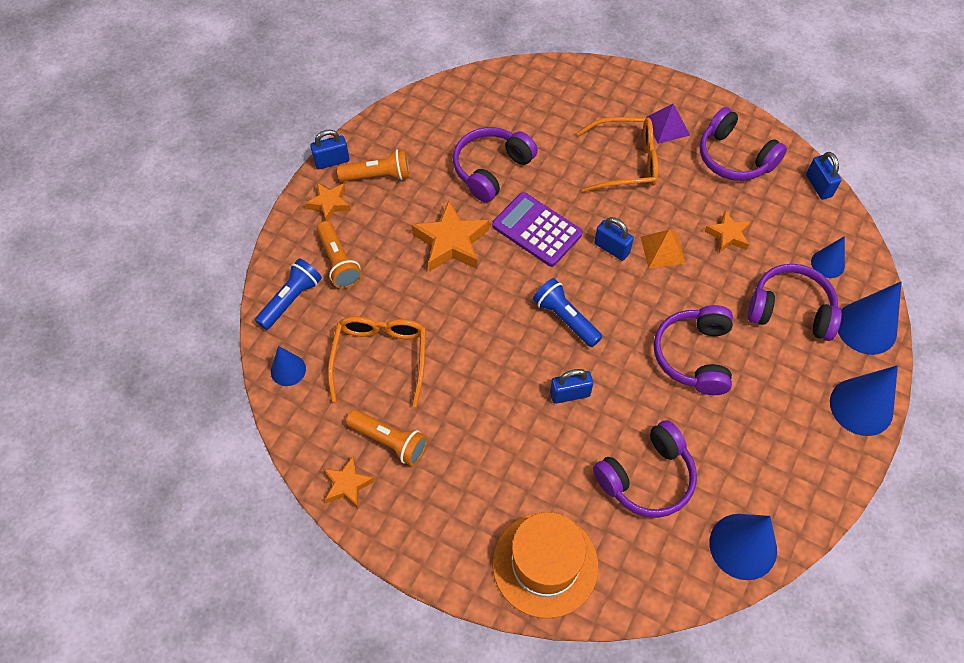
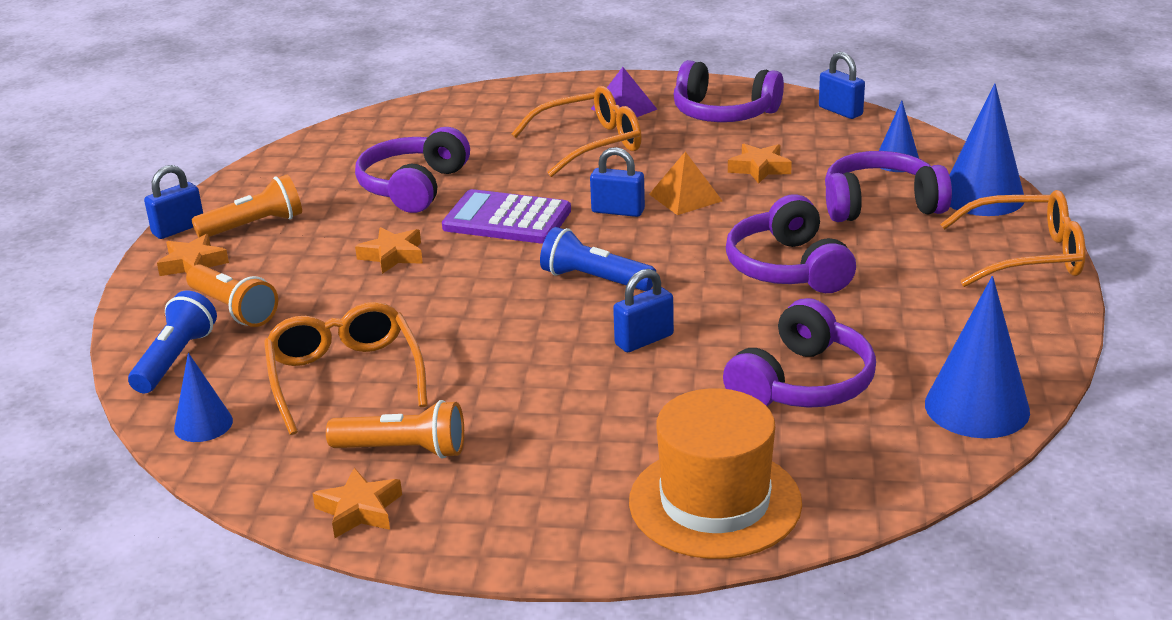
camera: 20 degrees left, 30 degrees down
(451, 242) = (392, 256): orange star -> orange star, size x0.59
(861, 406) = (1028, 255): blue cone -> orange glasses

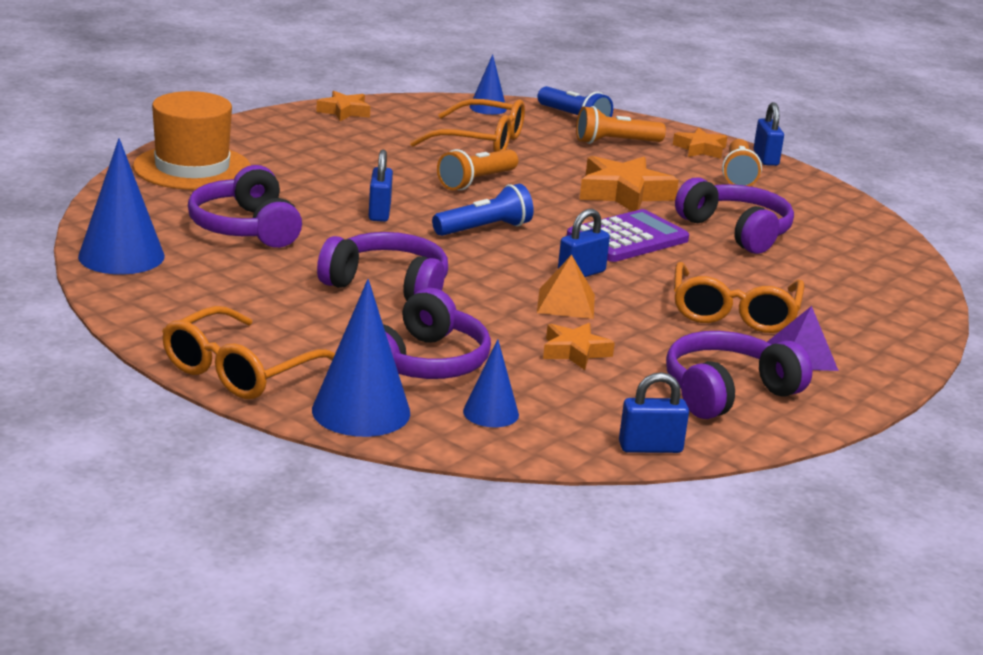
camera: 120 degrees right, 5 degrees down
(392, 256) = (623, 193): orange star -> orange star, size x1.69
(404, 450) = (379, 132): orange flashlight -> orange flashlight (476, 182)

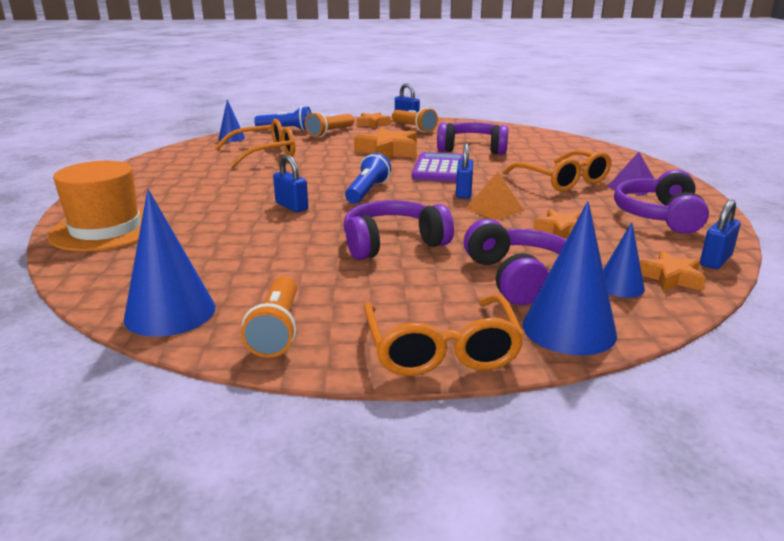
camera: 40 degrees left, 0 degrees up
(245, 228) = (227, 250): purple headphones -> none
(344, 111) = (150, 164): orange star -> orange star (671, 278)
(476, 182) = (307, 171): orange flashlight -> orange flashlight (277, 330)

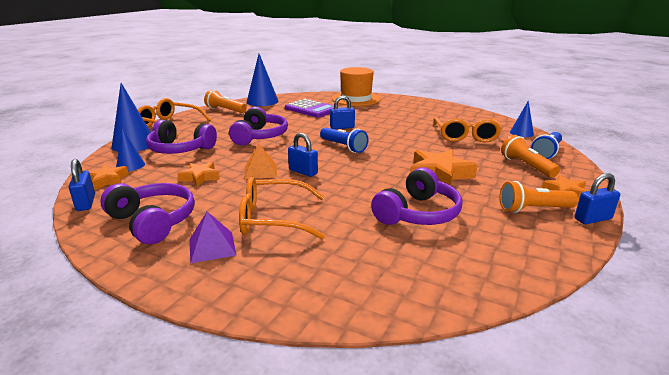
camera: 120 degrees right, 0 degrees up
(440, 169) = (367, 180): purple calculator -> purple calculator (311, 109)

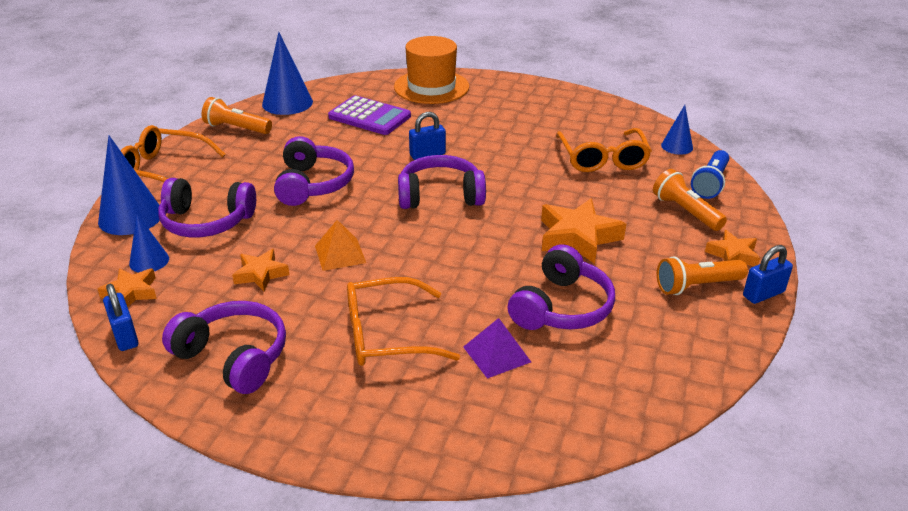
camera: 10 degrees left, 10 degrees up
(212, 247) = (327, 387): purple pyramid -> purple pyramid (496, 354)
(303, 172) = (398, 249): blue padlock -> none
(343, 147) = (440, 196): blue flashlight -> purple headphones

